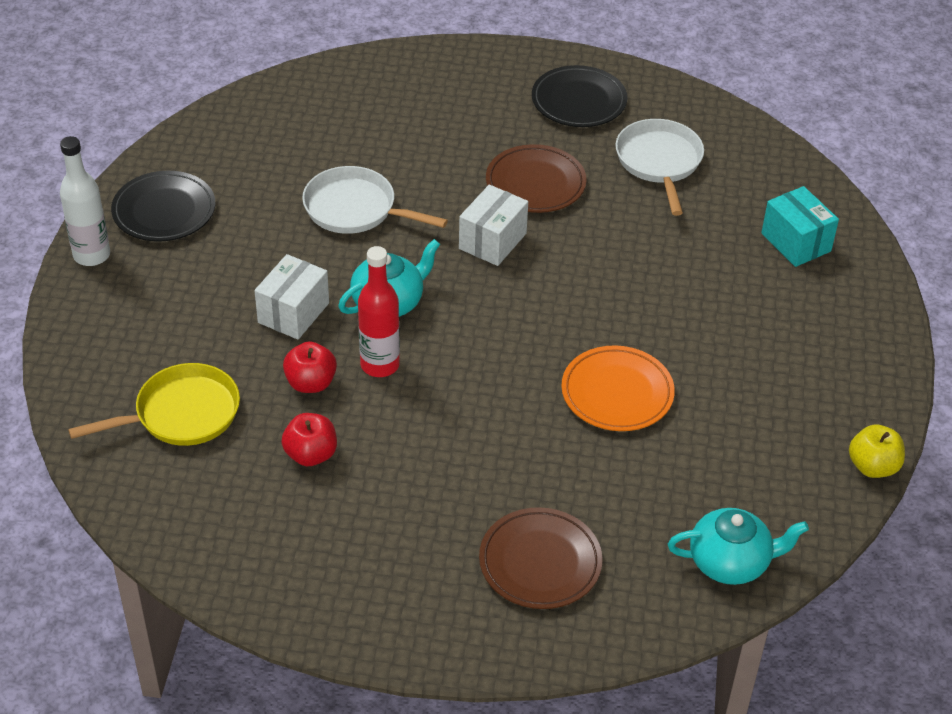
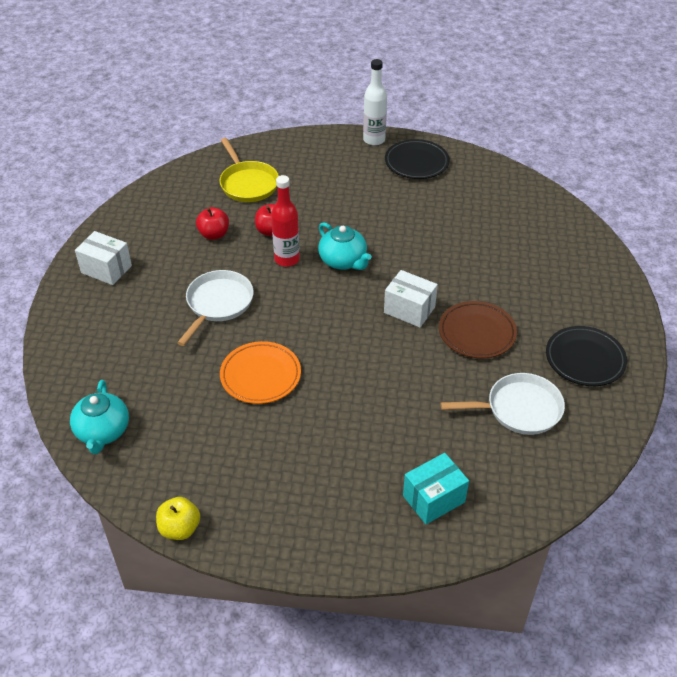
camera: 90 degrees right, 0 degrees up
(293, 313) = (331, 220): white box -> white box (106, 269)
(355, 209) = (432, 242): white pan -> white pan (218, 304)
(540, 562) = (118, 335): brown plate -> none

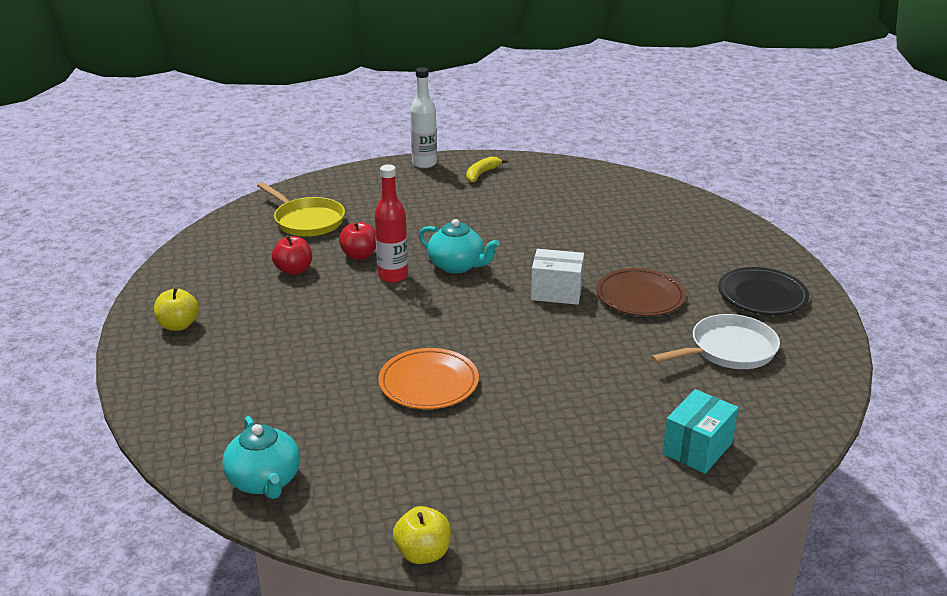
camera: 20 degrees left, 15 degrees down
(106, 269) = (178, 325): white box -> yellow apple
(218, 304) = (337, 330): white pan -> none
(416, 162) = (481, 174): black plate -> yellow banana

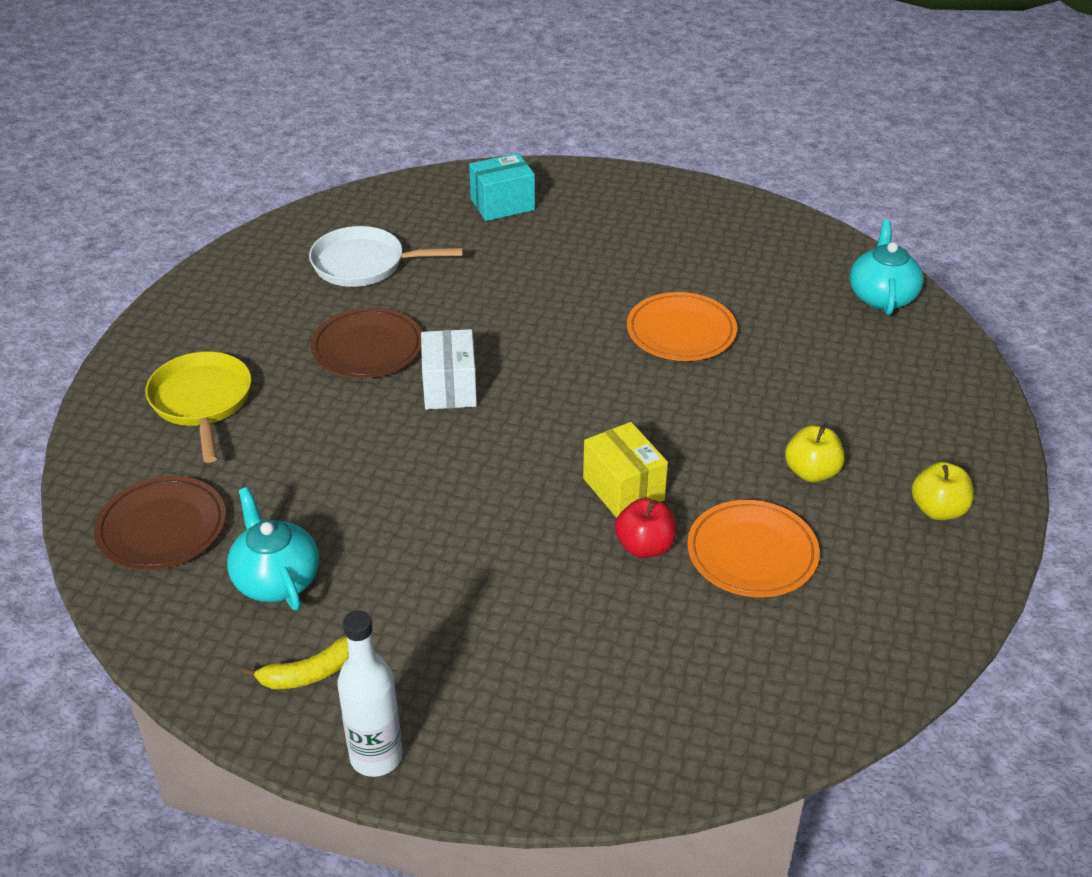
camera: 150 degrees left, 10 degrees up
(294, 270) = (752, 553): red apple -> orange plate
(306, 221) = (683, 666): yellow pan -> yellow pan (202, 402)
(393, 276) = (623, 489): red bottle -> yellow box
(423, 553) = (776, 210): yellow apple -> yellow apple (811, 472)
(457, 266) = (528, 474): turquoise teapot -> turquoise teapot (276, 579)
(556, 292) = (450, 388): white box -> white box turned 45 degrees clockwise
(619, 192) = (162, 528): none -> brown plate
(762, 296) = (245, 303): black plate -> none

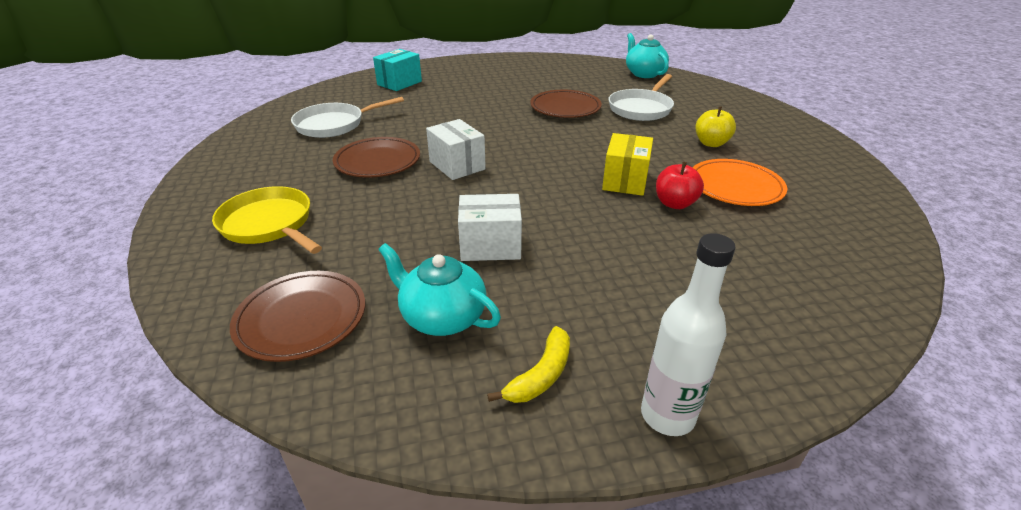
camera: 30 degrees left, 5 degrees down
(387, 518) = (490, 246): none -> white box
(623, 489) = (625, 181): yellow box -> yellow box turned 75 degrees clockwise
(681, 332) = (565, 108): orange plate -> brown plate
(790, 371) = (641, 108): none -> white pan
(938, 510) = (790, 140): yellow apple -> none

